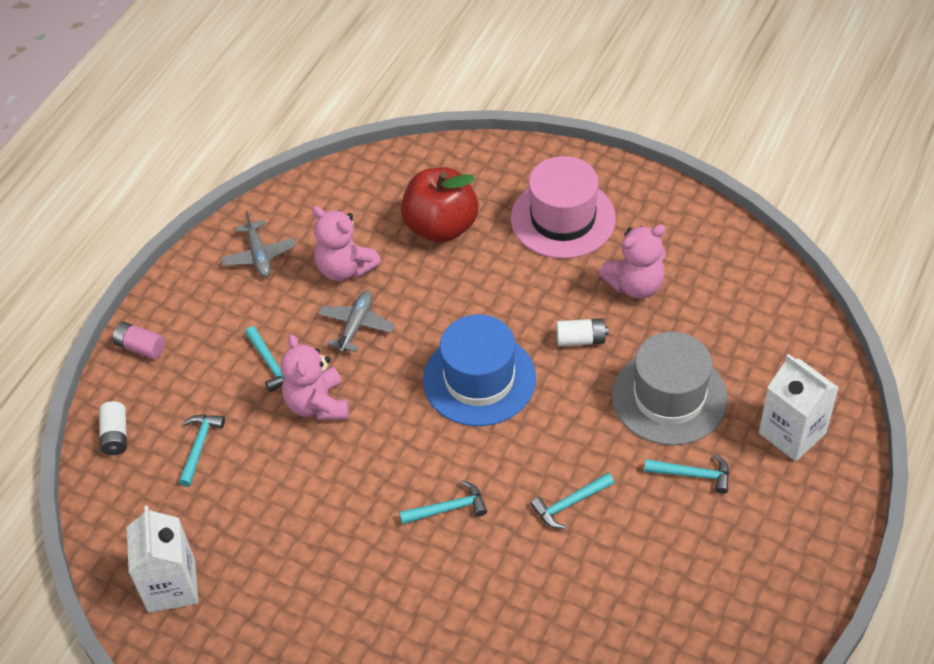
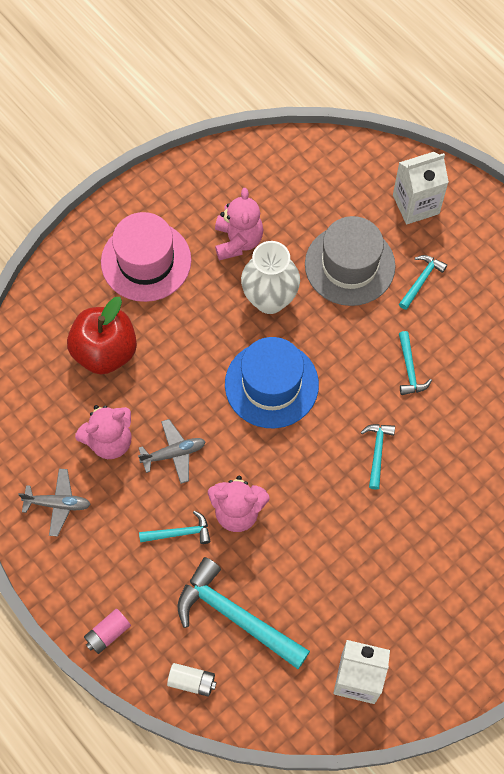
camera: 70 degrees left, 15 degrees up
(199, 446) = (235, 616): turquoise hammer -> turquoise hammer, size x1.97
(356, 325) = (173, 453): grey plane -> grey plane turned 120 degrees clockwise
(581, 339) = (270, 299): white battery -> white vase

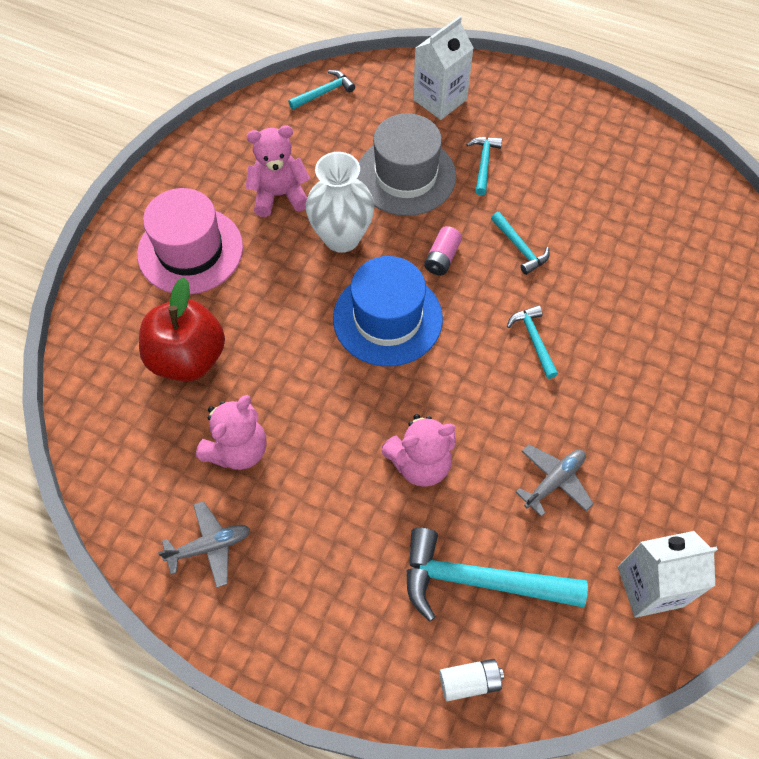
camera: 25 degrees left, 5 degrees down
(108, 633) = (342, 672): pink battery -> pink battery (442, 258)
(173, 453) = (318, 433): grey plane -> grey plane (554, 481)
(180, 533) = (368, 516): turquoise hammer -> turquoise hammer (324, 92)
(238, 241) = (279, 195): pink teddy bear -> pink teddy bear turned 75 degrees counterclockwise

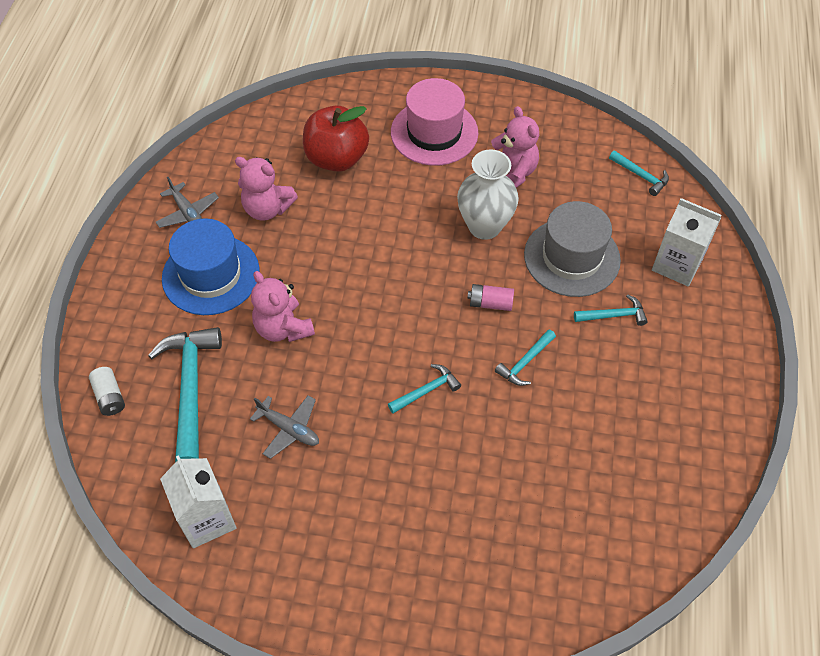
camera: 75 degrees right, 5 degrees down
(387, 318) = (413, 276): blue hat -> blue hat (211, 275)

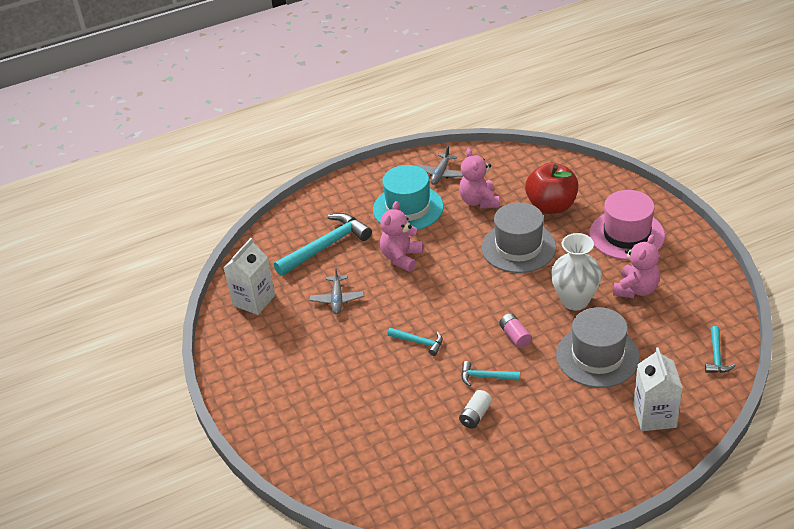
camera: 60 degrees right, 15 degrees down
(110, 397) = (293, 221): white battery -> white battery (475, 415)
(211, 275) = (408, 208): blue hat -> turquoise hat
(369, 221) = (518, 247): none -> grey hat
(614, 315) = (571, 402): turquoise hammer -> none

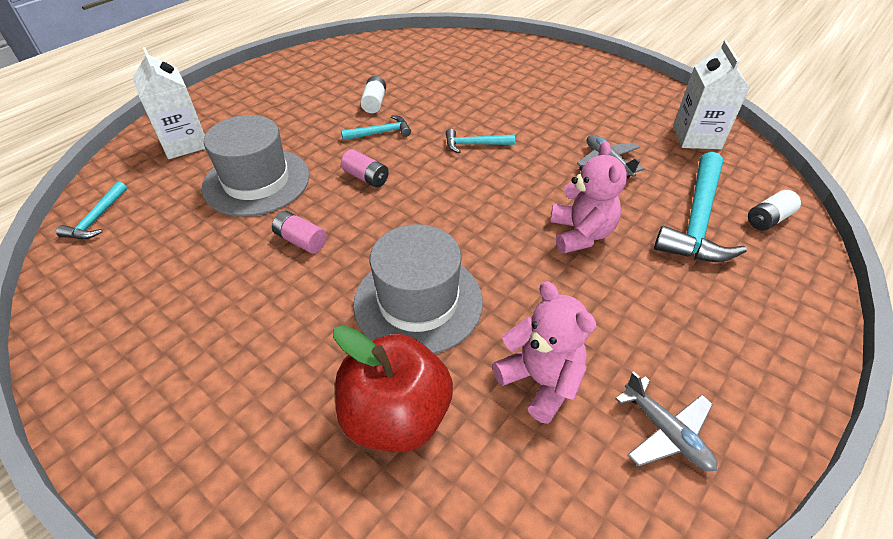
camera: 150 degrees right, 5 degrees up
(285, 236) = (768, 219): none -> white battery
(408, 208) = (649, 323): turquoise hat -> none
(440, 174) = (665, 432): grey plane -> grey plane turned 150 degrees clockwise
(575, 300) = (301, 240): white vase -> pink battery
(626, 235) = (230, 388): pink hat -> none
(636, 289) = (209, 282): pink teddy bear -> none
(716, 356) = (97, 219): turquoise hammer -> turquoise hammer turned 150 degrees counterclockwise

